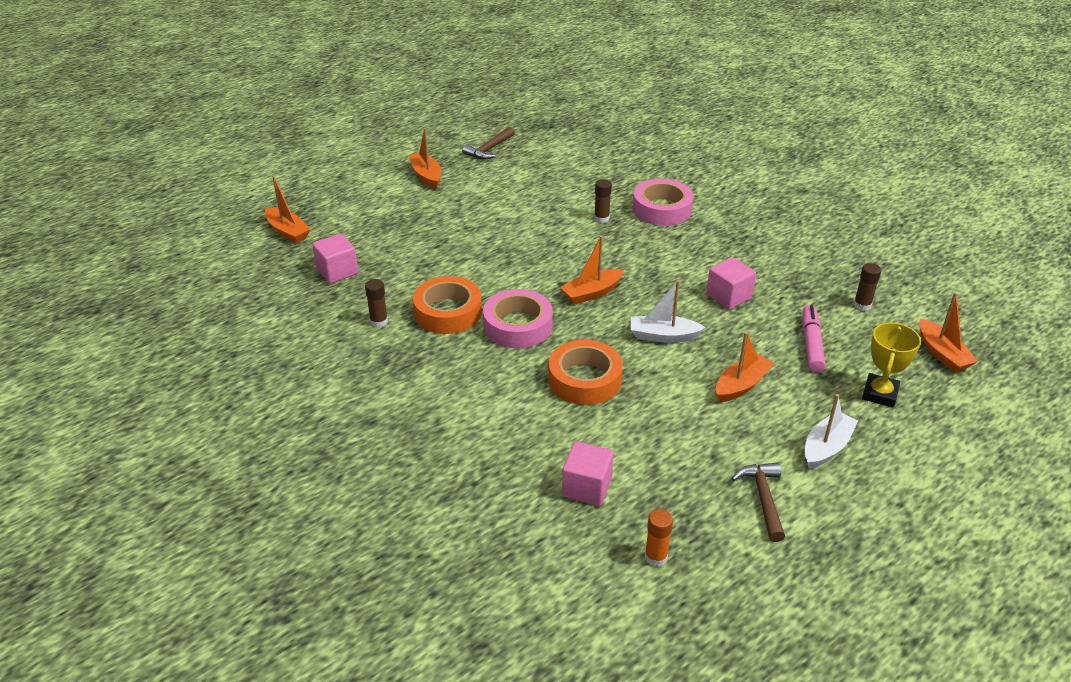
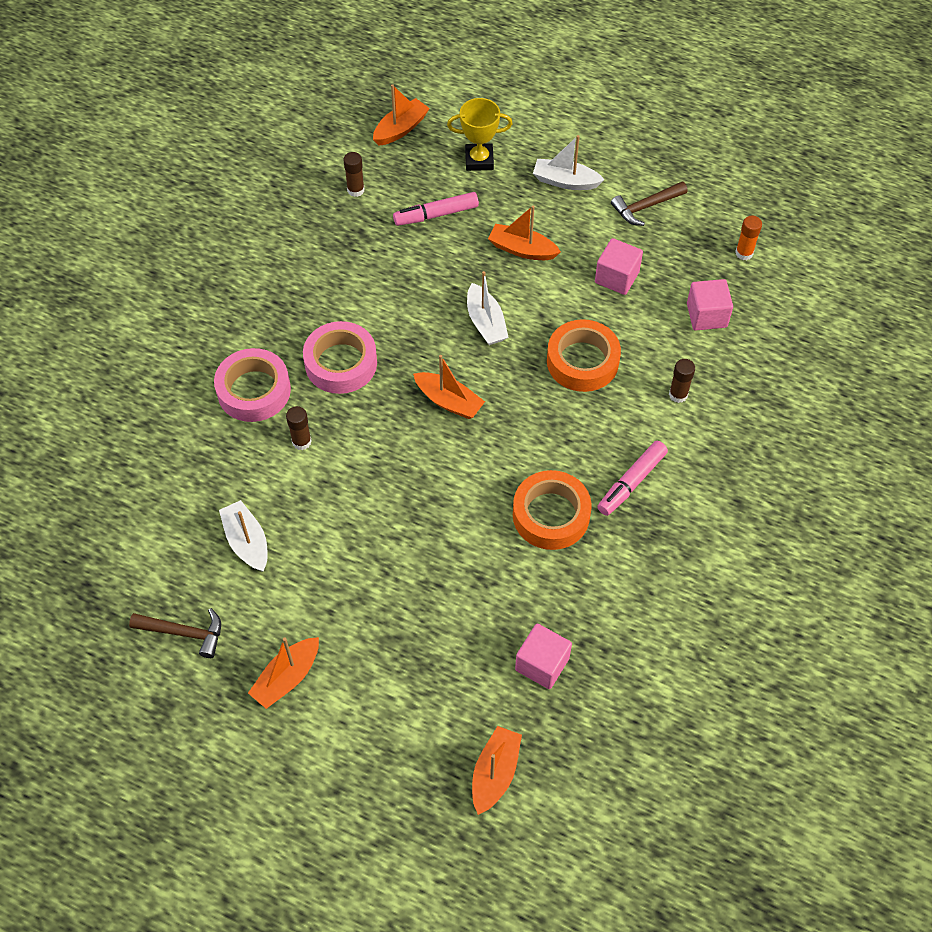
camera: 115 degrees left, 20 degrees up
(379, 321) = (602, 571): brown glue stick -> brown glue stick (678, 394)
(441, 365) = (631, 482): none -> pink marker
(518, 326) = (537, 444): pink tape -> pink tape (341, 363)
(535, 181) = (247, 542): none -> white boat
(728, 296) = (394, 289): pink cube -> pink cube (616, 277)

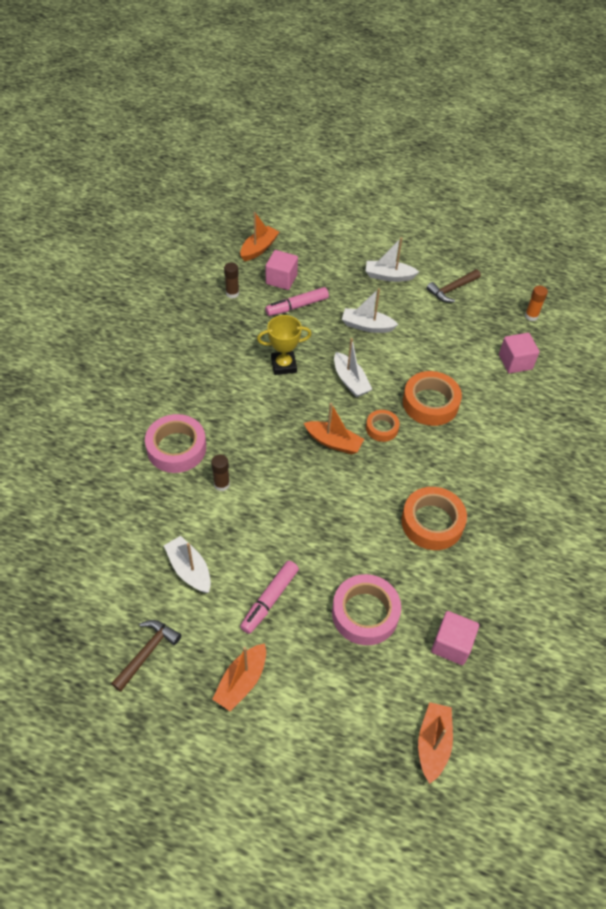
camera: 10 degrees left, 5 degrees down
(184, 633) = (147, 652): brown hammer -> brown hammer turned 60 degrees counterclockwise
(341, 363) = (243, 421): pink tape -> pink tape (365, 613)
(479, 160) = (322, 266): yellow trophy -> yellow trophy (283, 365)
(513, 389) = (382, 428): none -> orange tape
(522, 249) = (367, 326): orange boat -> white boat
(616, 277) = (442, 340): pink cube -> pink cube (281, 279)
(631, 482) = (489, 491): pink marker -> pink marker (269, 600)
(678, 394) = (508, 421): brown glue stick -> none

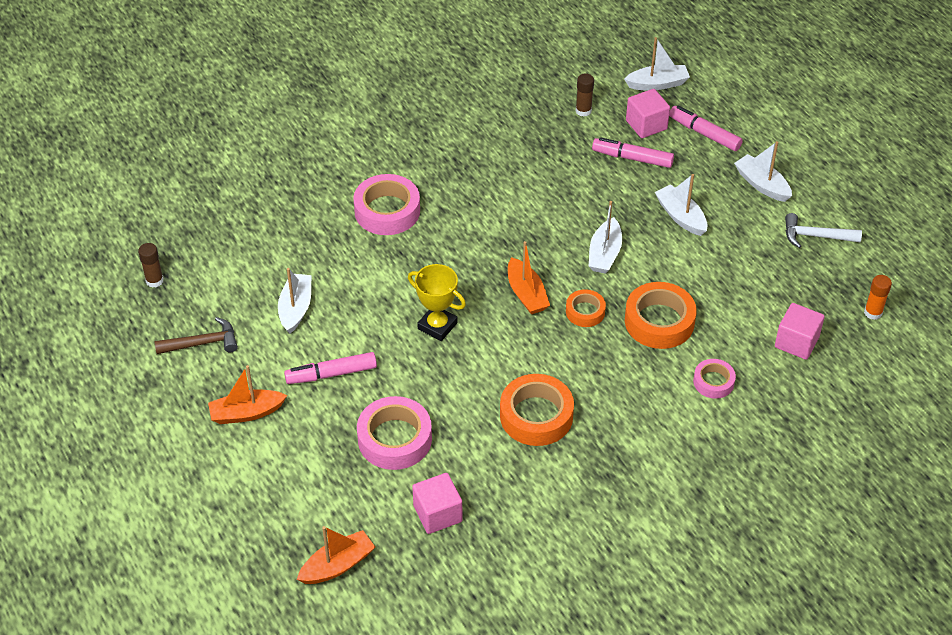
camera: 45 degrees right, 5 degrees down
(221, 484) = (392, 263): brown glue stick -> brown glue stick (154, 281)
(259, 249) = (657, 84): orange boat -> white boat
(283, 365) = (557, 202): yellow trophy -> yellow trophy (437, 326)
(321, 264) = (704, 133): none -> pink marker
(452, 289) = (815, 236): brown hammer -> white hammer
(502, 420) = (713, 382): none -> pink tape

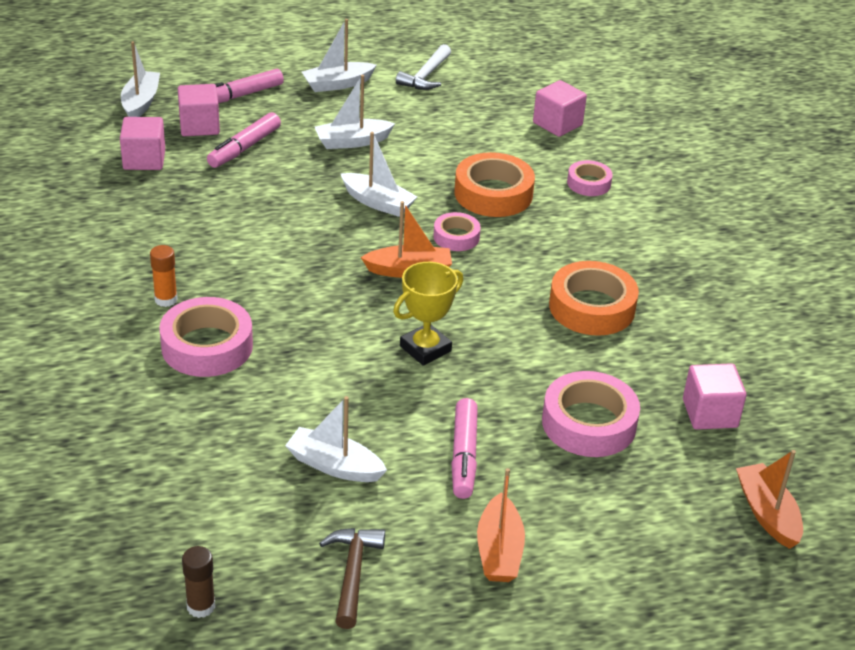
camera: 75 degrees left, 10 degrees down
(583, 111) = (144, 160): brown glue stick -> pink cube
(585, 312) = (456, 237): orange tape -> pink tape
(873, 313) = (539, 75): orange glue stick -> orange glue stick (166, 299)

